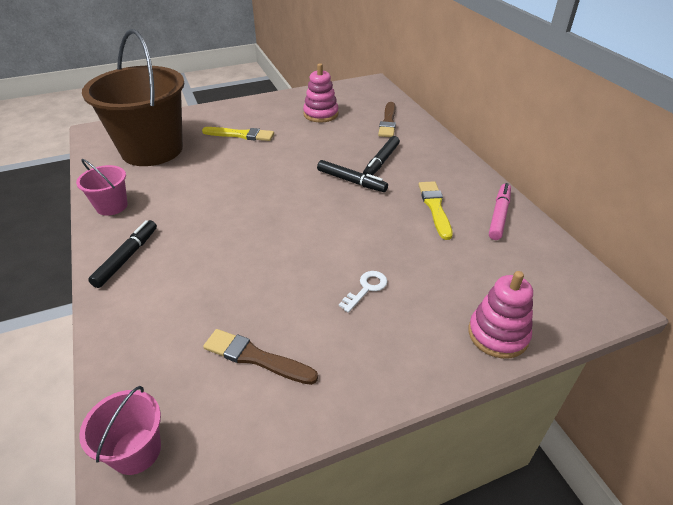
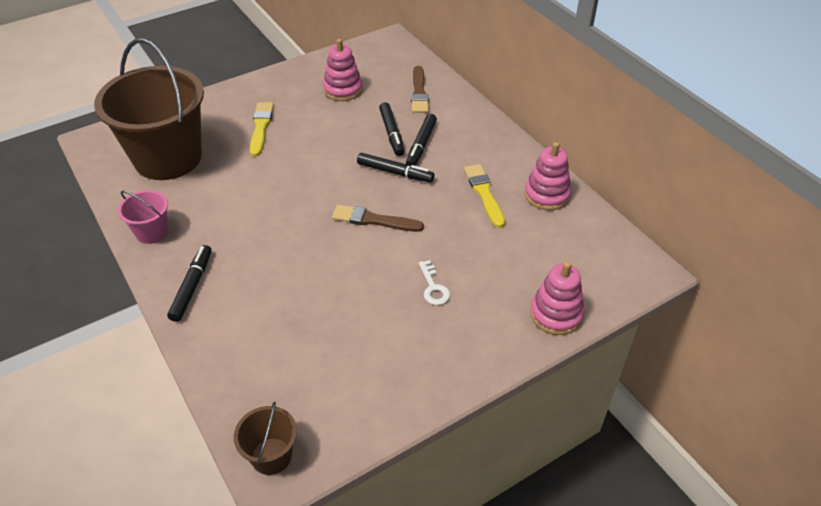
camera: 10 degrees left, 5 degrees up
(136, 451) = (271, 456): pink bucket -> brown bucket
(240, 135) = (261, 127): yellow brush -> yellow brush turned 90 degrees counterclockwise
(256, 358) = (350, 365): brown brush -> brown brush (374, 220)
(356, 150) = (391, 133): none -> black marker
(366, 288) = (433, 287): white key -> white key turned 135 degrees clockwise
(499, 215) = (546, 195): pink marker -> pink stacking toy

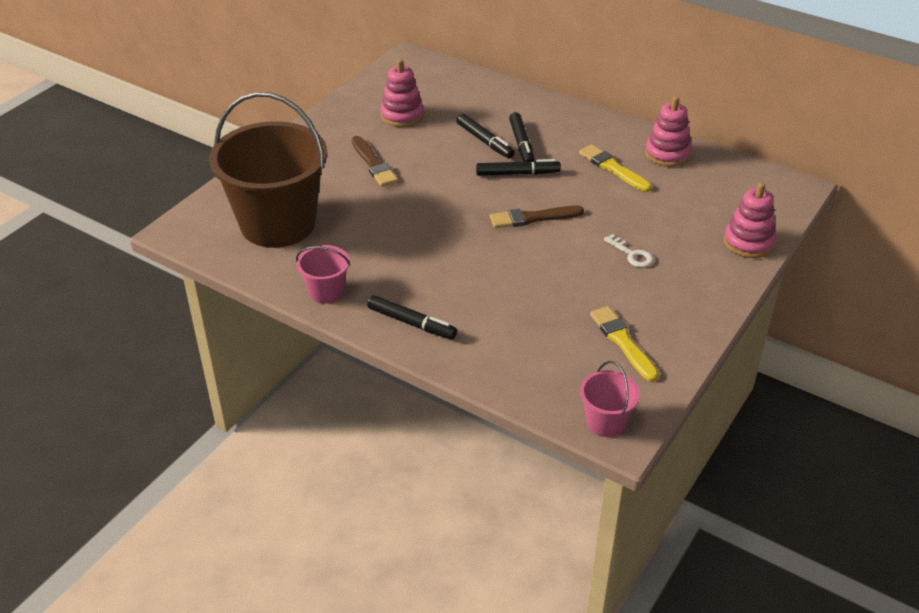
camera: 25 degrees left, 5 degrees down
(192, 287) = (411, 323): black marker -> black marker turned 135 degrees clockwise
(261, 127) = (349, 170): yellow brush -> yellow brush (623, 342)
(271, 456) = (605, 422): brown bucket -> pink bucket
(419, 92) = (479, 99): brown brush -> brown brush (373, 164)

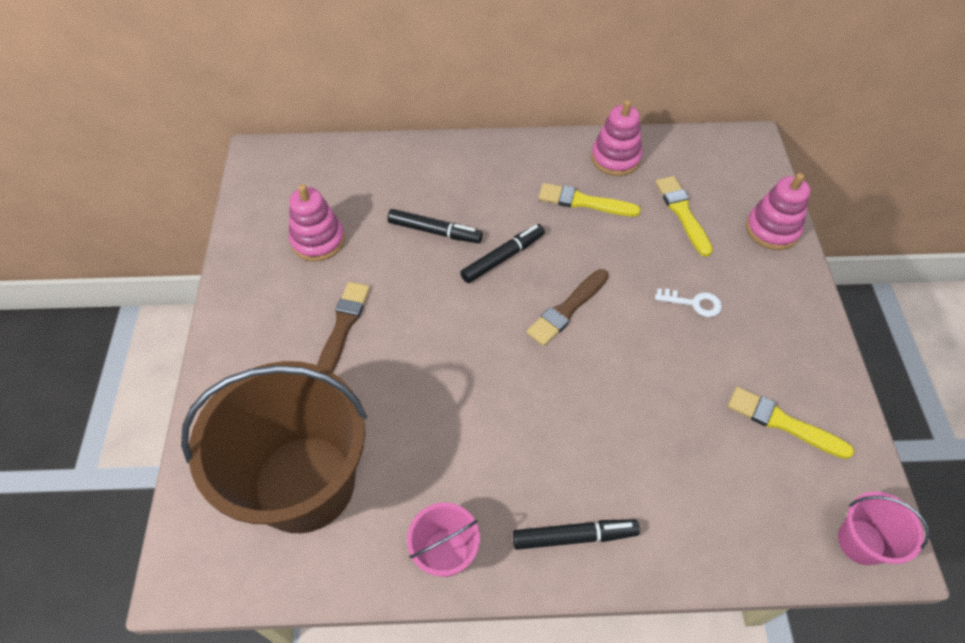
camera: 35 degrees left, 15 degrees up
(373, 164) = (343, 327): brown brush -> brown brush turned 105 degrees counterclockwise
(521, 144) = (473, 216): black marker -> none
(684, 205) = (683, 213): none -> yellow brush

